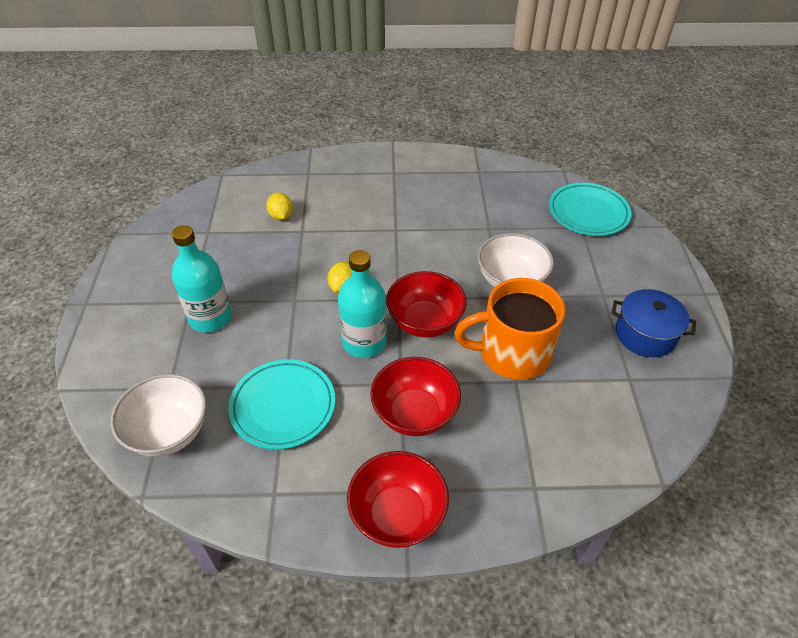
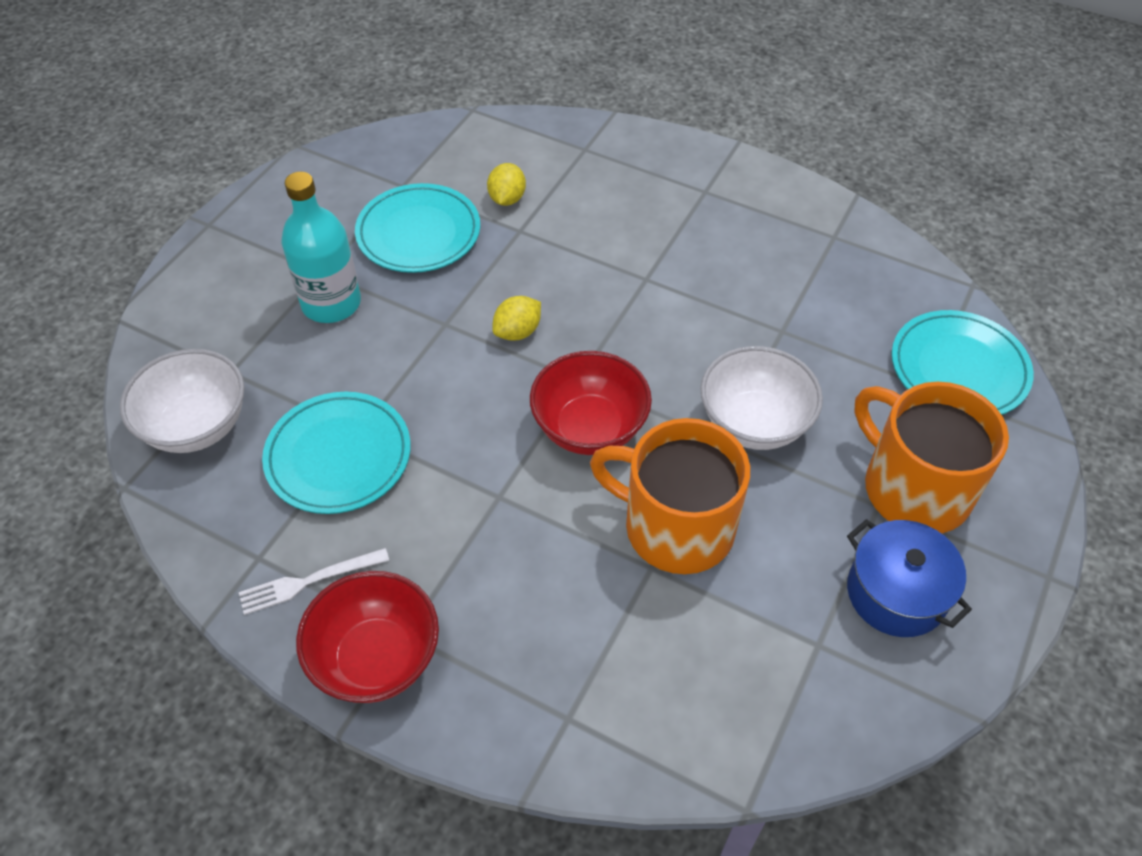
camera: 30 degrees right, 5 degrees up
(239, 255) = (418, 233): none -> turquoise plate
(319, 490) = (309, 581): none -> white fork
(364, 342) = (491, 419): turquoise bottle -> none
(414, 413) = (487, 544): red bowl -> none
(612, 279) = (913, 488): none -> orange mug

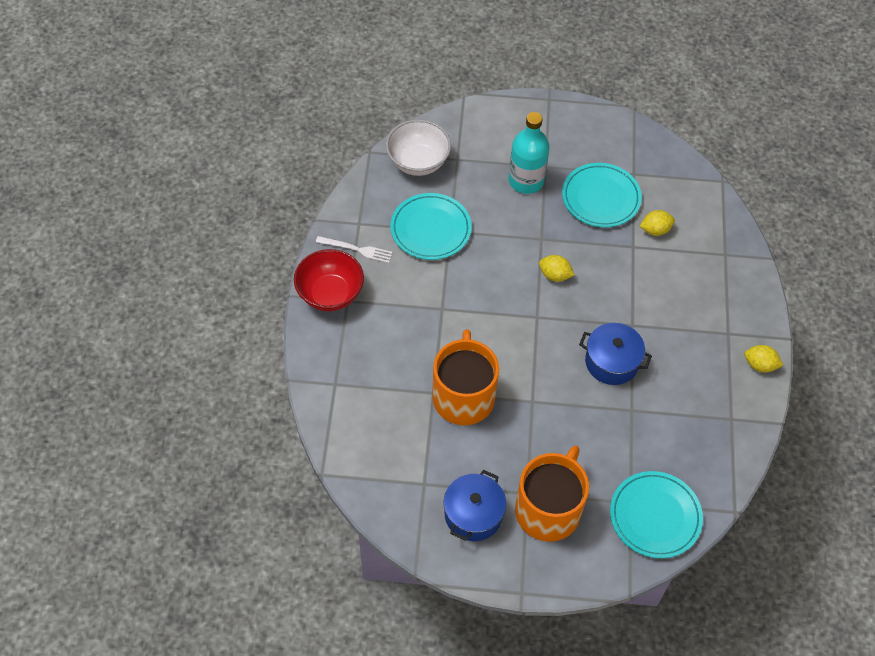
camera: 65 degrees right, 5 degrees up
(309, 581) = (356, 249): white fork -> white fork turned 150 degrees clockwise
(589, 428) = (506, 334): red bowl -> none
(695, 323) = (612, 362): none -> blue pot
(754, 423) = (552, 414): white bowl -> none
(765, 181) = (760, 365): none -> yellow lemon

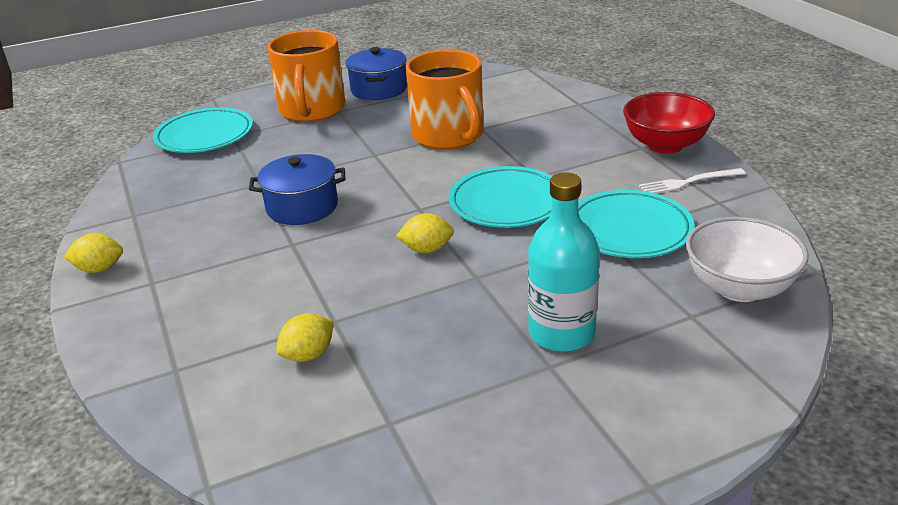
camera: 155 degrees right, 25 degrees down
(601, 198) = (424, 361): turquoise plate -> turquoise plate (507, 203)

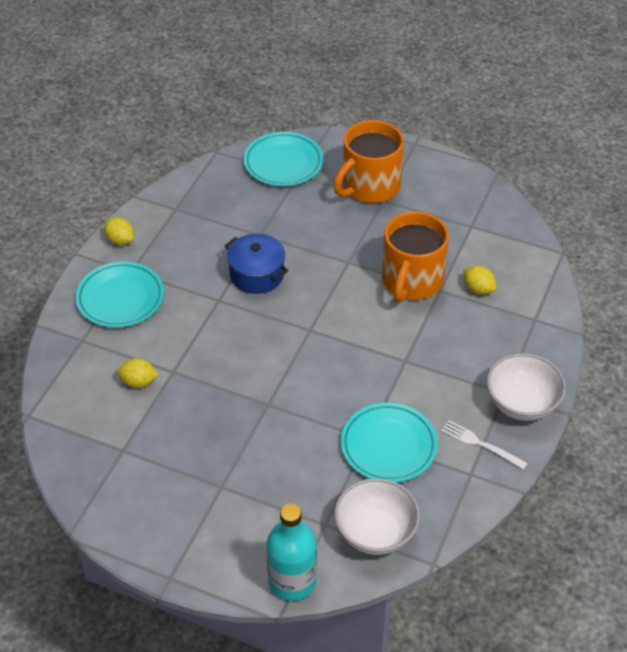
camera: 45 degrees right, 15 degrees up
(379, 89) = (435, 197): blue pot -> none
(427, 249) = (272, 363): yellow lemon -> yellow lemon (478, 289)
(507, 203) = (359, 366): turquoise plate -> turquoise plate (120, 298)
(561, 333) = (253, 474): turquoise bottle -> turquoise bottle (292, 581)
(665, 145) = (522, 404): red bowl -> white bowl

